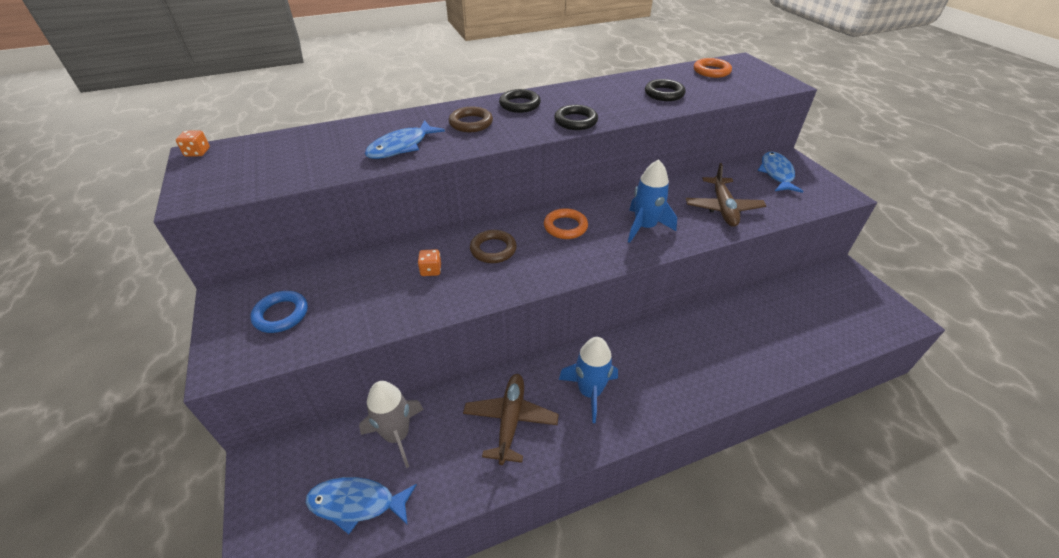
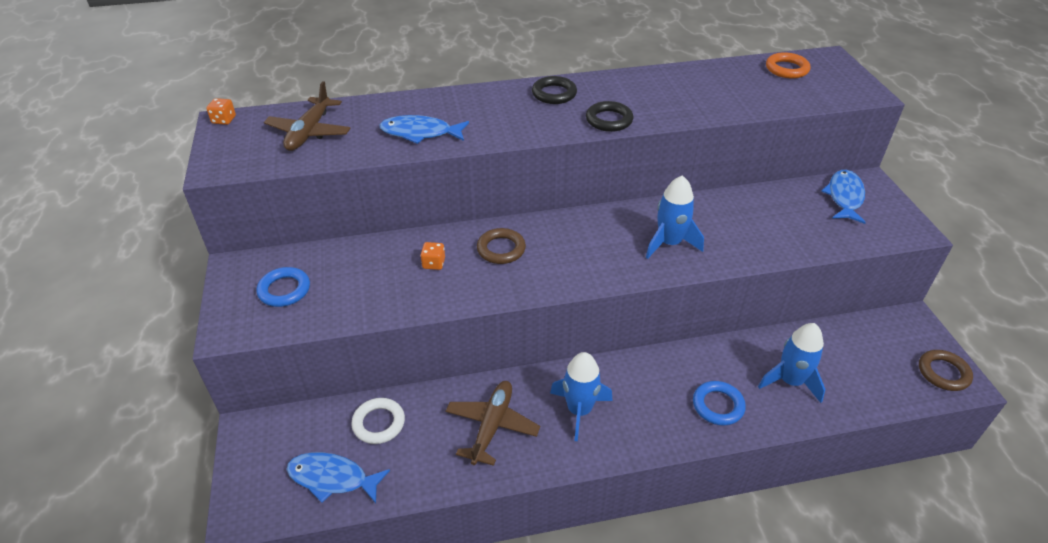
camera: 10 degrees right, 0 degrees up
(397, 435) = (379, 423): grey rocket -> white ring
(401, 147) = (420, 133): blue fish -> blue fish turned 45 degrees clockwise
(471, 123) = (496, 112): brown ring -> brown ring (943, 373)
(565, 227) = (583, 233): orange ring -> none
(664, 94) = (719, 94): black ring -> none
(712, 368) = (718, 405): none -> blue ring
(723, 208) = (765, 231): brown plane -> brown plane (309, 132)
(767, 337) = (790, 381): none -> blue rocket

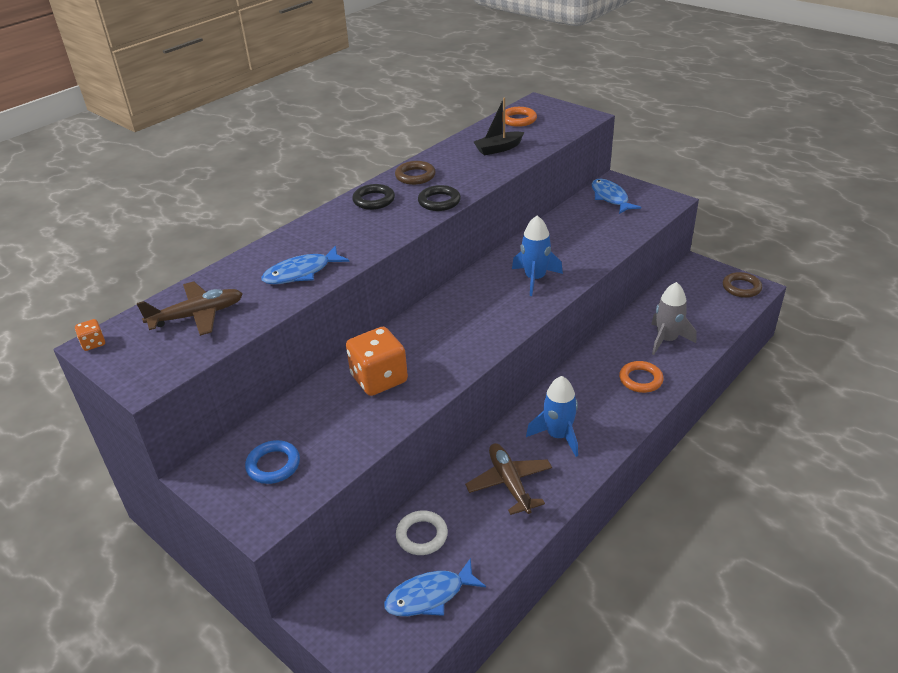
camera: 35 degrees left, 5 degrees down
(309, 132) = (197, 315): brown plane -> brown plane turned 90 degrees counterclockwise
(433, 263) = (379, 379): orange dice -> orange dice, size x2.32
(501, 249) = (420, 342): brown ring -> brown ring (415, 176)
(718, 405) = (640, 379): blue ring -> orange ring
(729, 91) = (498, 149): none -> black boat
(790, 381) = (666, 340): blue rocket -> grey rocket

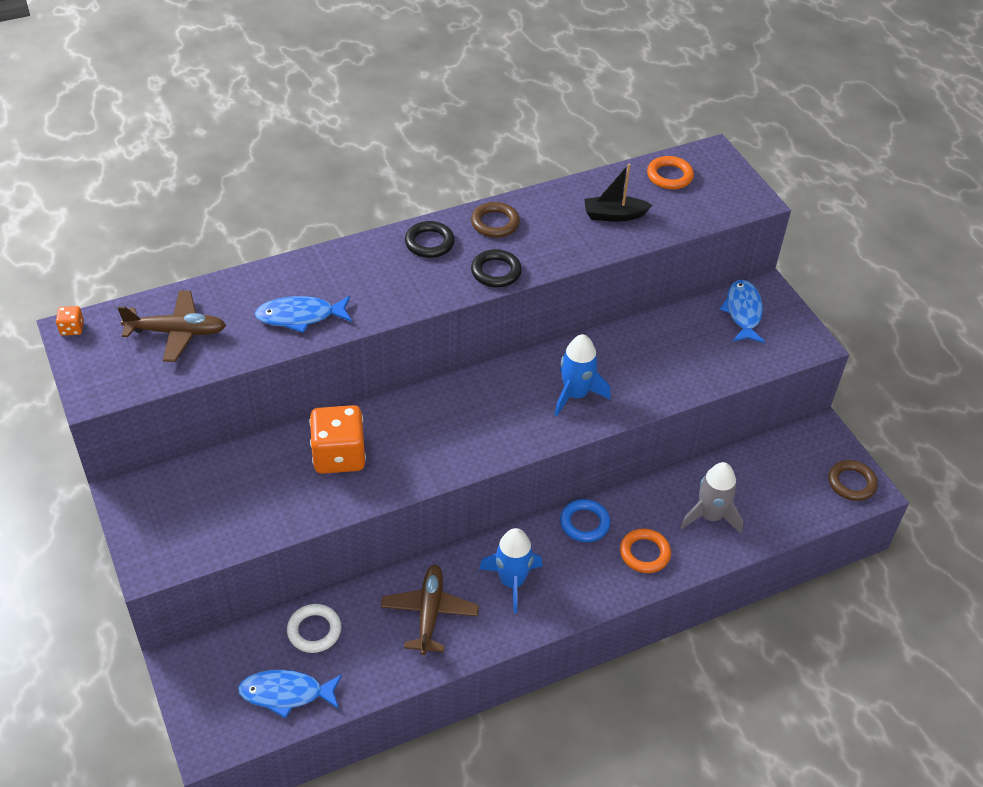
camera: 20 degrees right, 10 degrees up
(273, 465) = (191, 511): blue ring -> blue ring (584, 523)

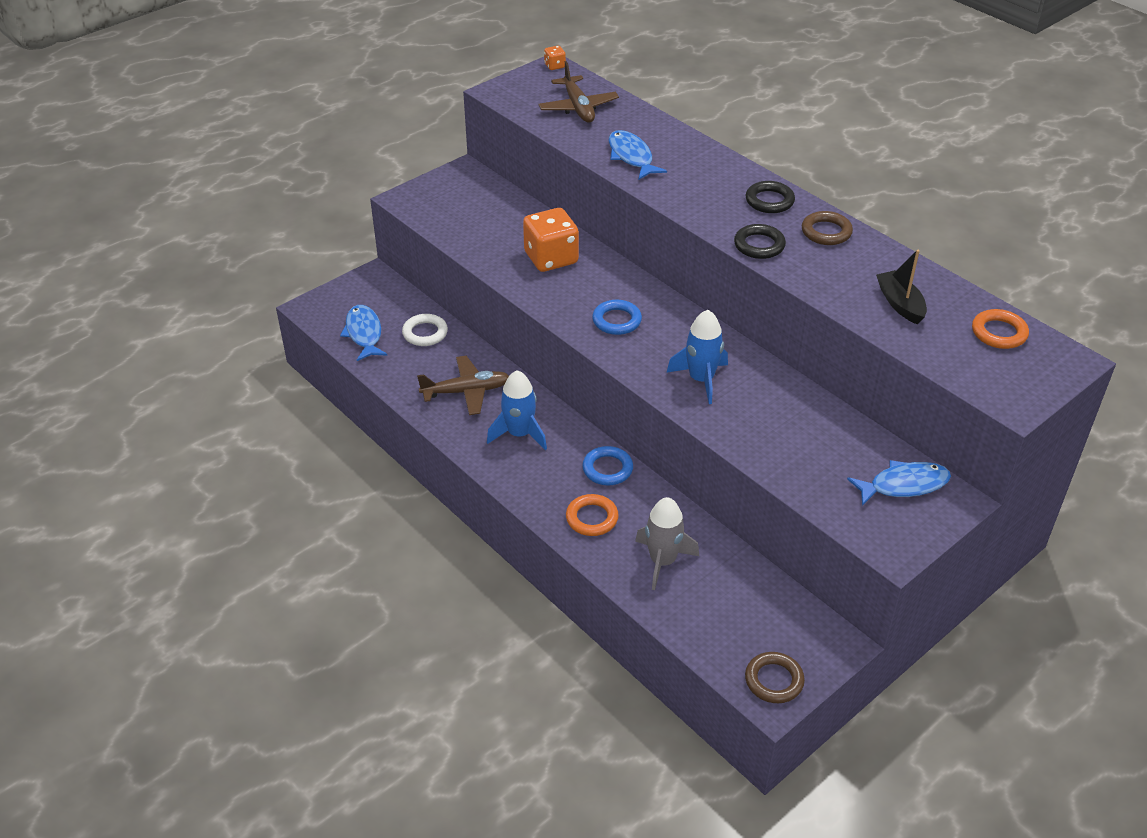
camera: 75 degrees right, 5 degrees down
(466, 431) = (616, 321): none -> blue ring

